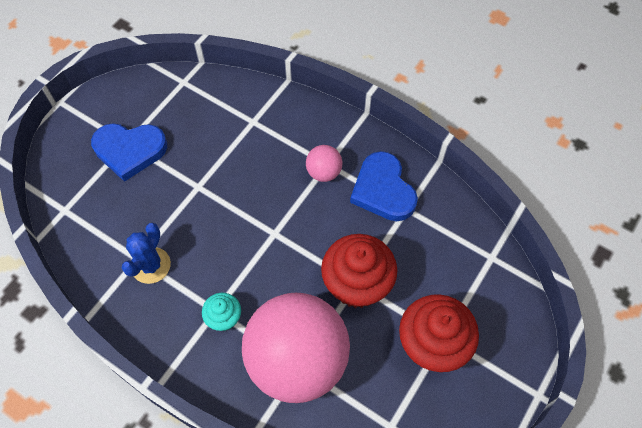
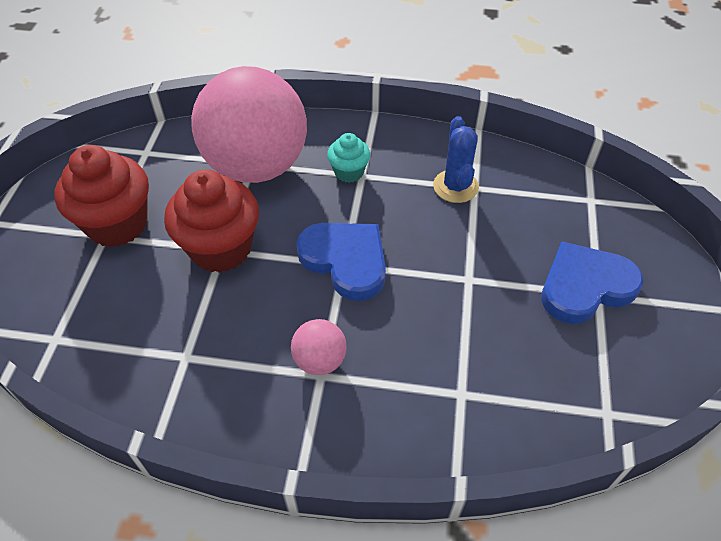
camera: 155 degrees right, 10 degrees down
(383, 190) = (226, 369): blue heart -> blue heart (346, 261)

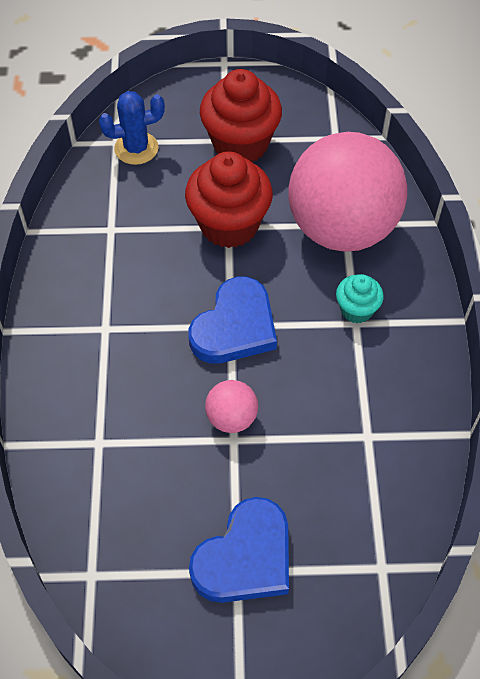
camera: 80 degrees right, 5 degrees up
(320, 360) = (119, 325): pink ball -> pink ball (231, 418)
(455, 186) = (363, 416): blue cactus -> blue cactus (136, 148)
(585, 286) = (245, 557): blue heart -> blue heart turned 75 degrees clockwise

